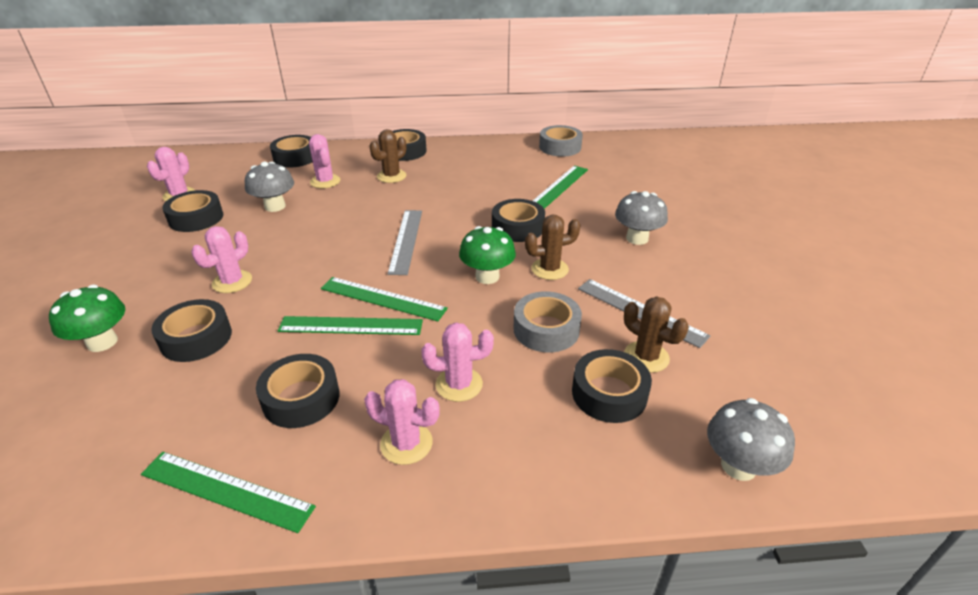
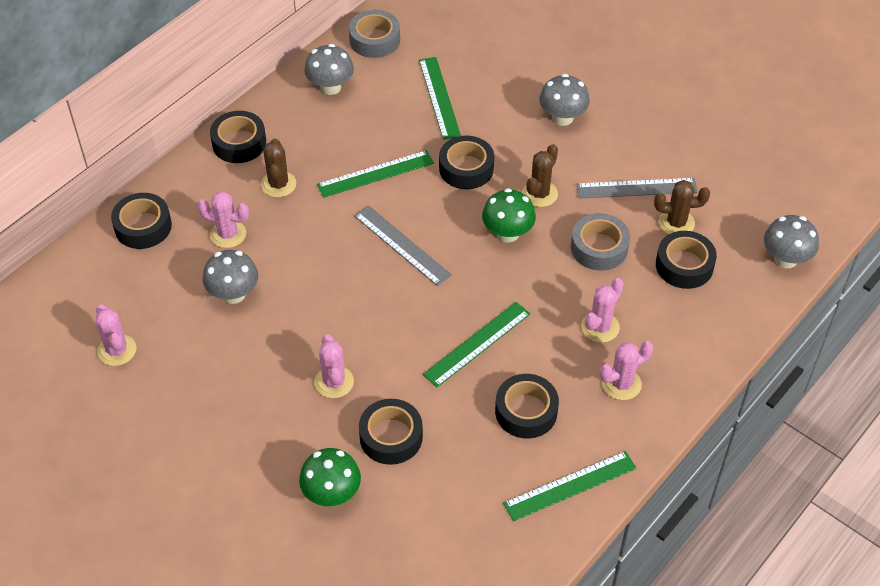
camera: 45 degrees left, 15 degrees up
(196, 218) = (185, 358): black tape -> none
(382, 299) = (465, 307): green ruler -> green ruler (375, 174)
(497, 153) = (330, 87): none -> grey mushroom

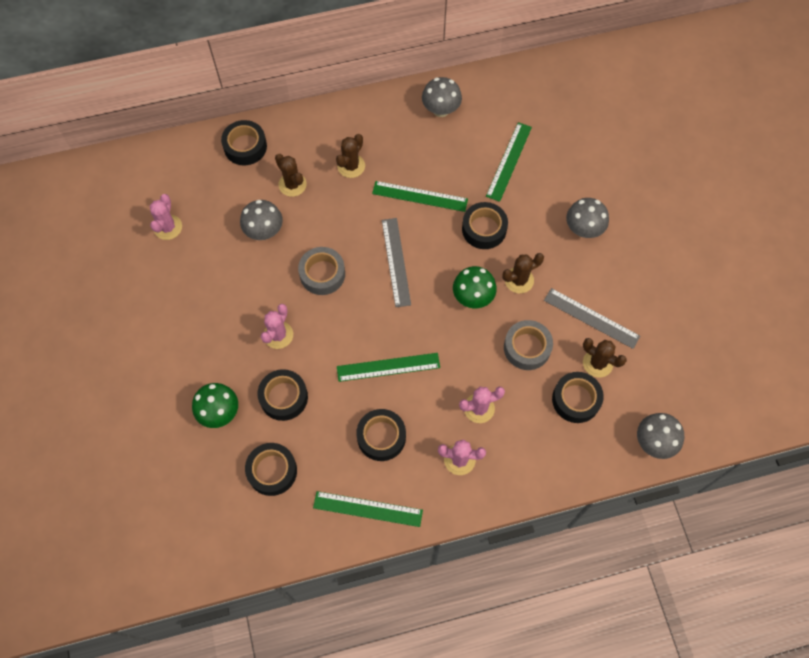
camera: 35 degrees right, 15 degrees up
(228, 234) = (292, 184): pink cactus -> brown cactus
(239, 143) = (349, 119): black tape -> black tape (272, 471)
(374, 40) = (499, 88): grey tape -> grey tape (322, 274)

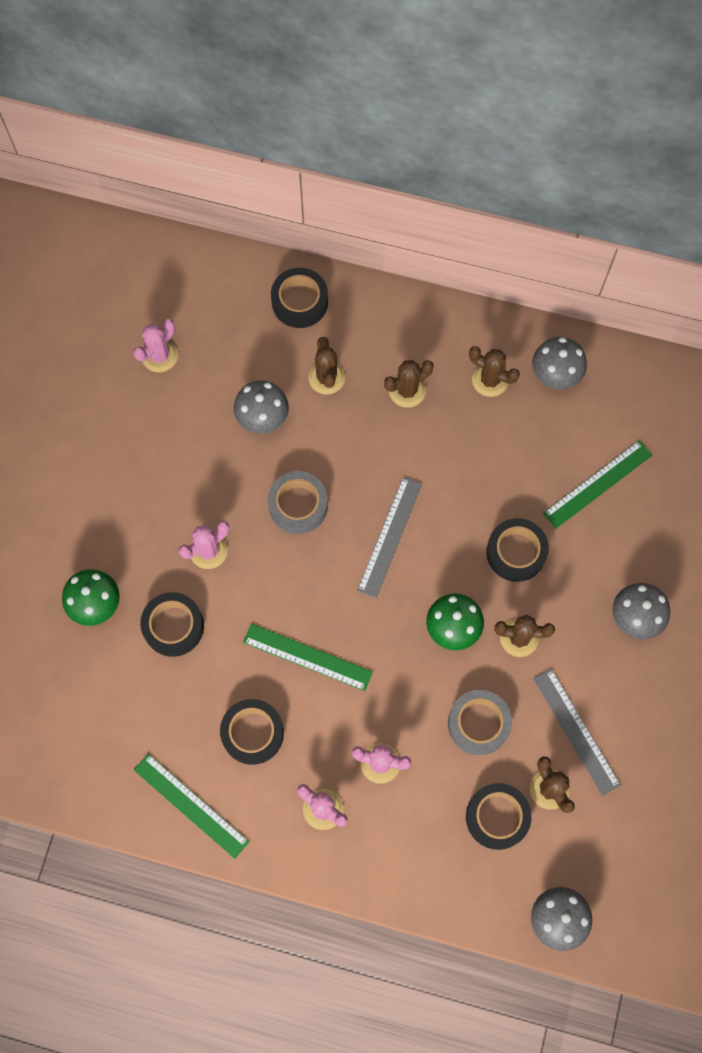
camera: 30 degrees right, 5 degrees up
(272, 471) = (114, 703): black tape -> none
(401, 133) = (490, 380): none -> brown cactus
(420, 196) = (465, 471): green ruler -> none

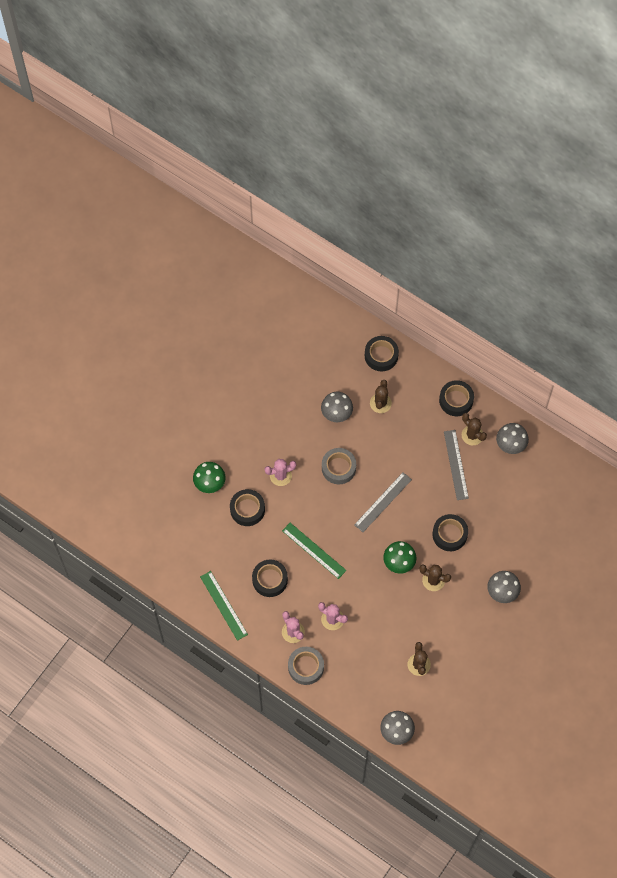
camera: 20 degrees right, 5 degrees down
(159, 356) = (292, 360): pink cactus -> none
(407, 390) = (423, 425): brown cactus -> none
(478, 724) = (393, 617): grey tape -> grey tape (306, 667)
(497, 817) = (384, 669): black tape -> black tape (456, 400)
(576, 731) = (445, 640): grey ruler -> grey ruler (456, 465)
(597, 484) = (510, 513): green ruler -> none

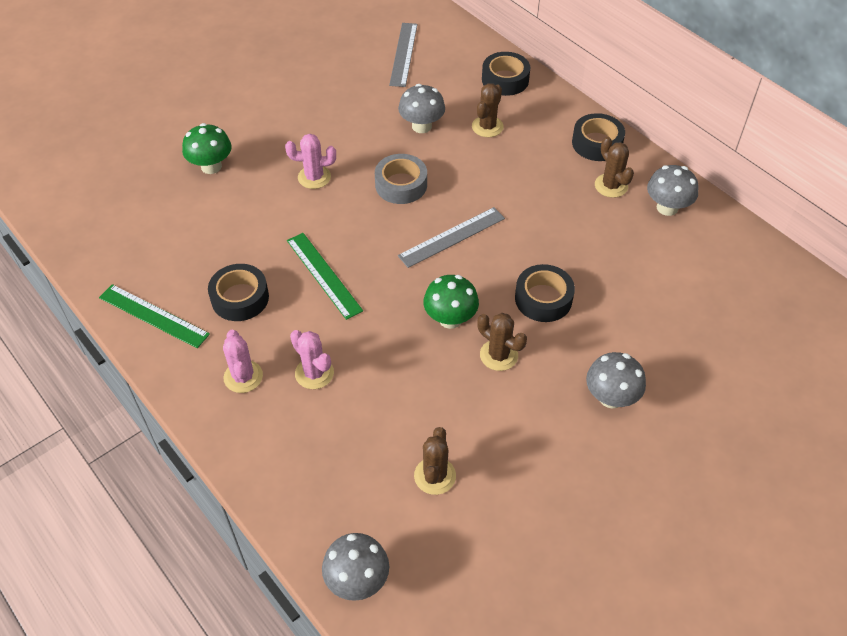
camera: 15 degrees right, 15 degrees down
(223, 605) = (153, 316): green ruler -> green ruler turned 45 degrees counterclockwise
(247, 509) = (249, 206): black tape -> none
(306, 667) = (241, 433): grey tape -> none
(456, 465) = (577, 215): grey ruler -> grey ruler (403, 54)

